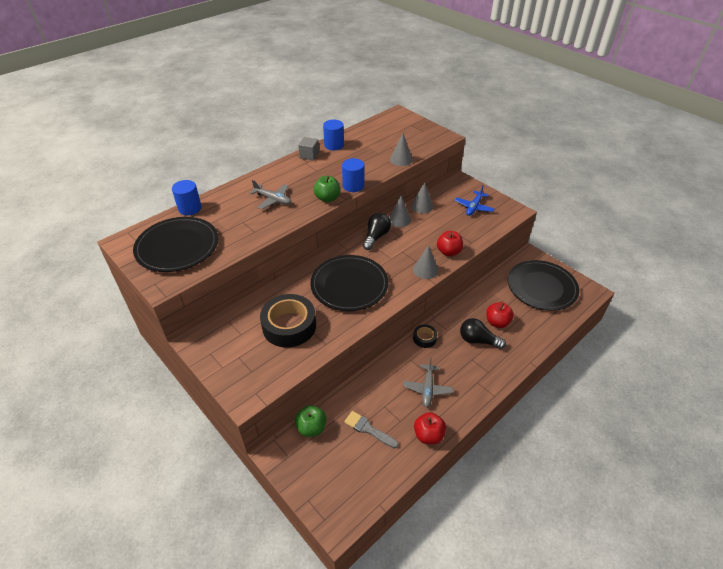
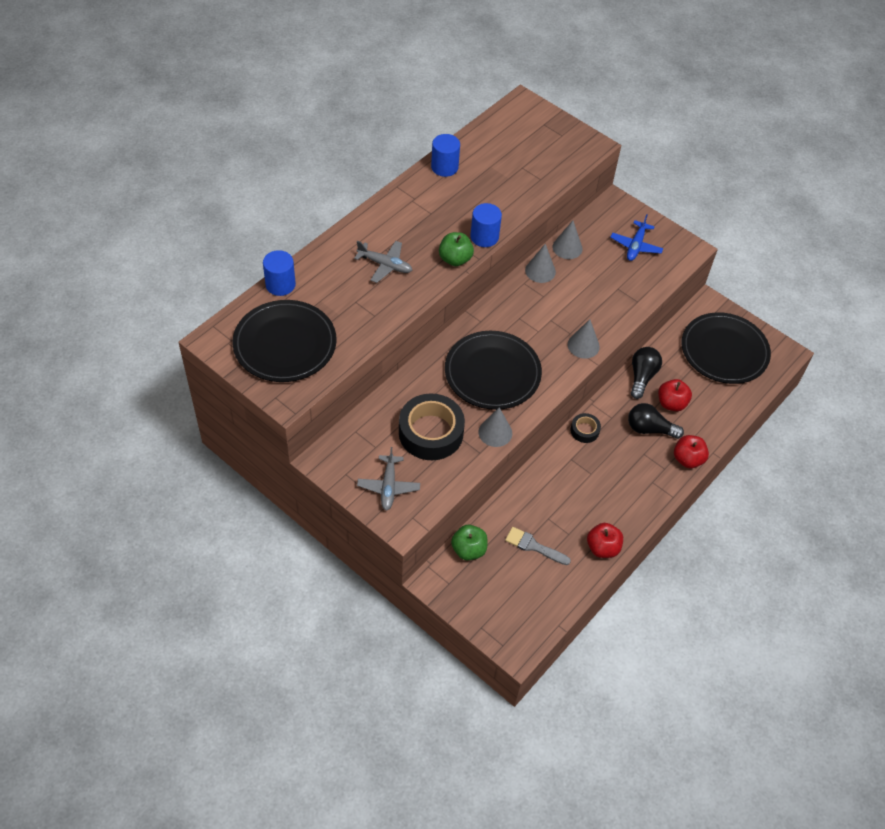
camera: 10 degrees left, 10 degrees up
(309, 155) = (414, 187): grey cube -> none
(376, 237) = (514, 300): black light bulb -> black light bulb (642, 376)
(401, 159) = (539, 188): grey cone -> grey cone (495, 432)
(427, 389) = (595, 494): grey plane -> grey plane (388, 486)
(448, 252) = (609, 317): red apple -> red apple (687, 459)

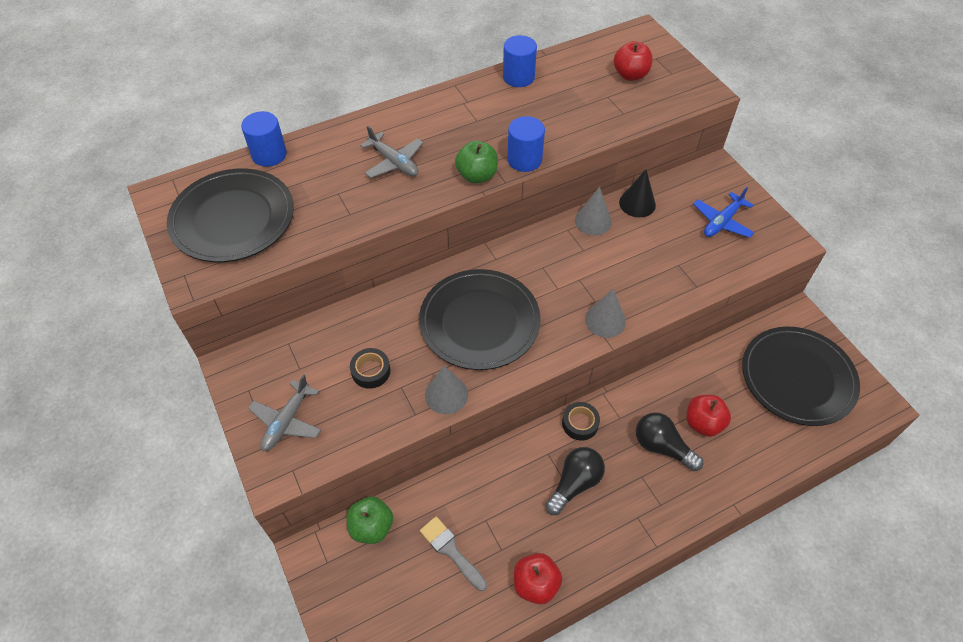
camera: 25 degrees right, 0 degrees up
(431, 432) = (371, 371): black tape -> black tape, size x0.48
(567, 247) = (637, 203): grey cone -> black cone
(642, 376) = (679, 379): black light bulb -> black light bulb (574, 484)
(687, 459) = (696, 502): red apple -> red apple (630, 75)

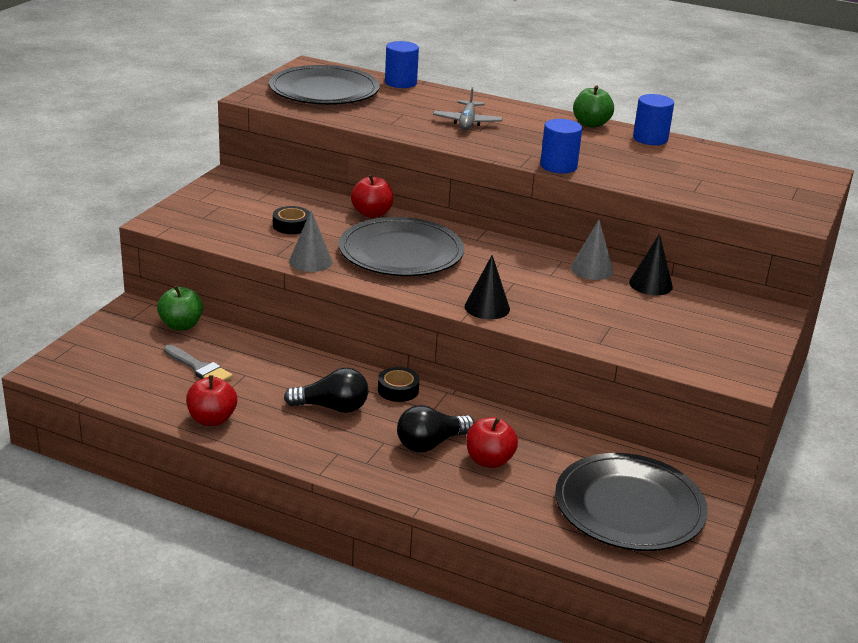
camera: 50 degrees right, 25 degrees down
(287, 421) = (207, 210): grey plane -> none
(451, 551) = (199, 368): grey brush -> grey brush turned 120 degrees clockwise
(477, 176) = (507, 154): green apple -> green apple (591, 124)
(605, 320) = (487, 307): grey cone -> black cone
(630, 75) = (750, 182): red apple -> red apple (372, 213)
(662, 447) = (430, 444): black light bulb -> black light bulb turned 120 degrees counterclockwise
(722, 222) = (705, 334): blue plane -> none

